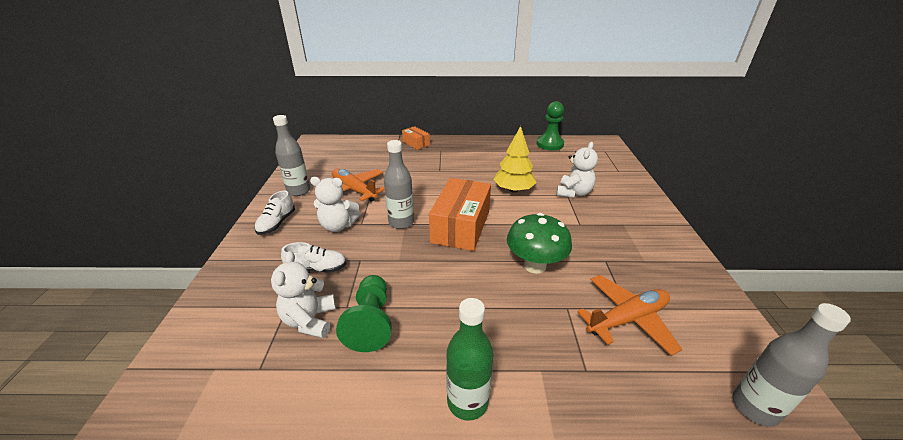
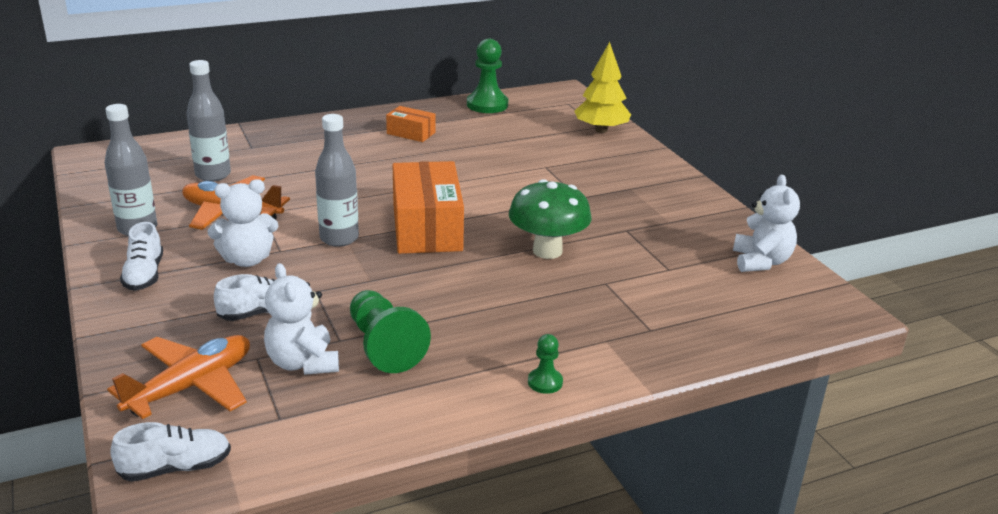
camera: 25 degrees left, 5 degrees down
(164, 393) = (175, 468): none -> white shoe
(416, 143) = (278, 132): orange box -> orange box (411, 133)
(467, 402) = (545, 382): green bottle -> green pawn
(513, 190) = (470, 172): yellow tree -> yellow tree (601, 130)
(573, 193) = (552, 163): white teddy bear -> white teddy bear (761, 262)
(627, 319) = (673, 279): orange plane -> orange plane (191, 386)
(755, 407) = (811, 319): grey bottle -> grey bottle (213, 175)

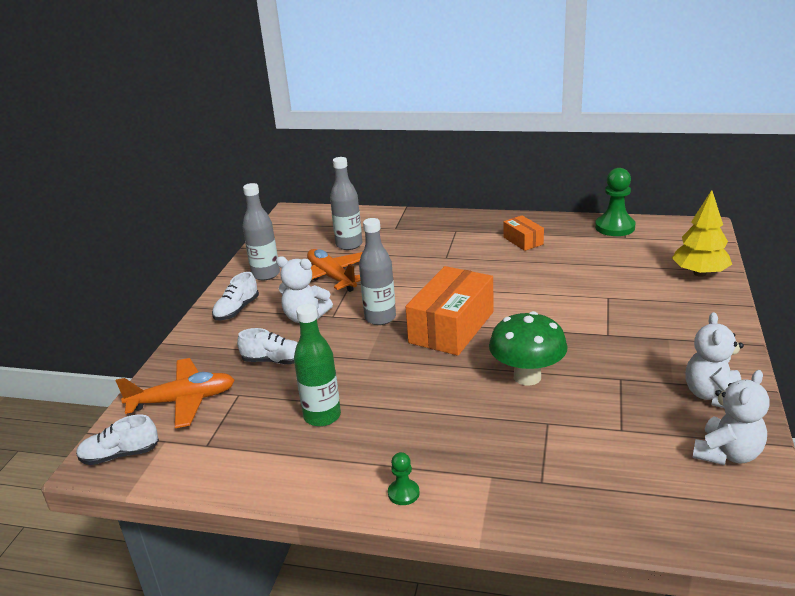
camera: 40 degrees right, 0 degrees up
(175, 468) = (120, 455): white shoe -> white shoe turned 150 degrees clockwise
(303, 363) = (260, 409): white teddy bear -> white teddy bear (713, 396)
(384, 346) = (322, 416): green pawn -> green bottle

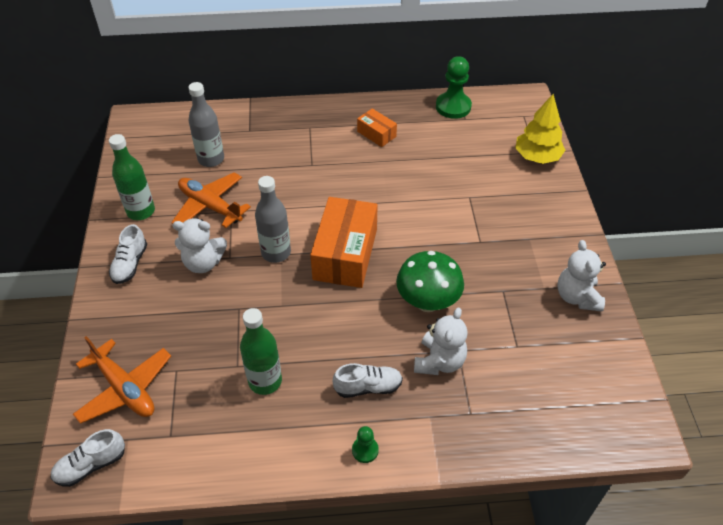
camera: 20 degrees left, 20 degrees up
(183, 401) = (125, 388): orange plane -> orange plane turned 75 degrees clockwise
(266, 274) = (141, 211): grey bottle -> green bottle
(274, 361) = (195, 323): white shoe -> white shoe (368, 387)
(727, 454) = (600, 355): white teddy bear -> white teddy bear (439, 361)

